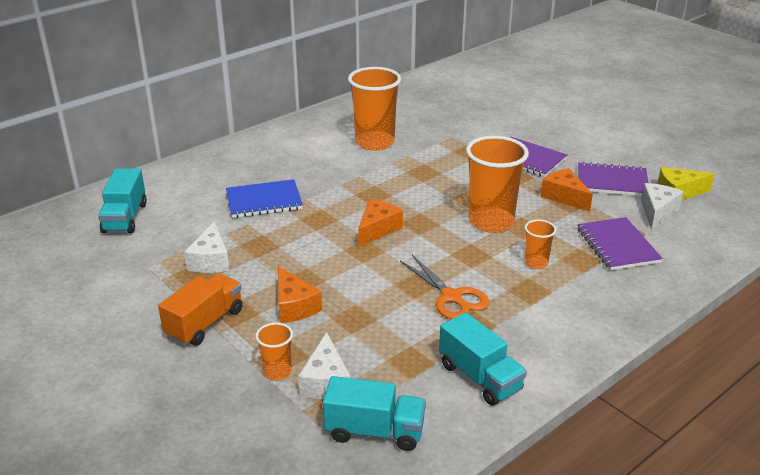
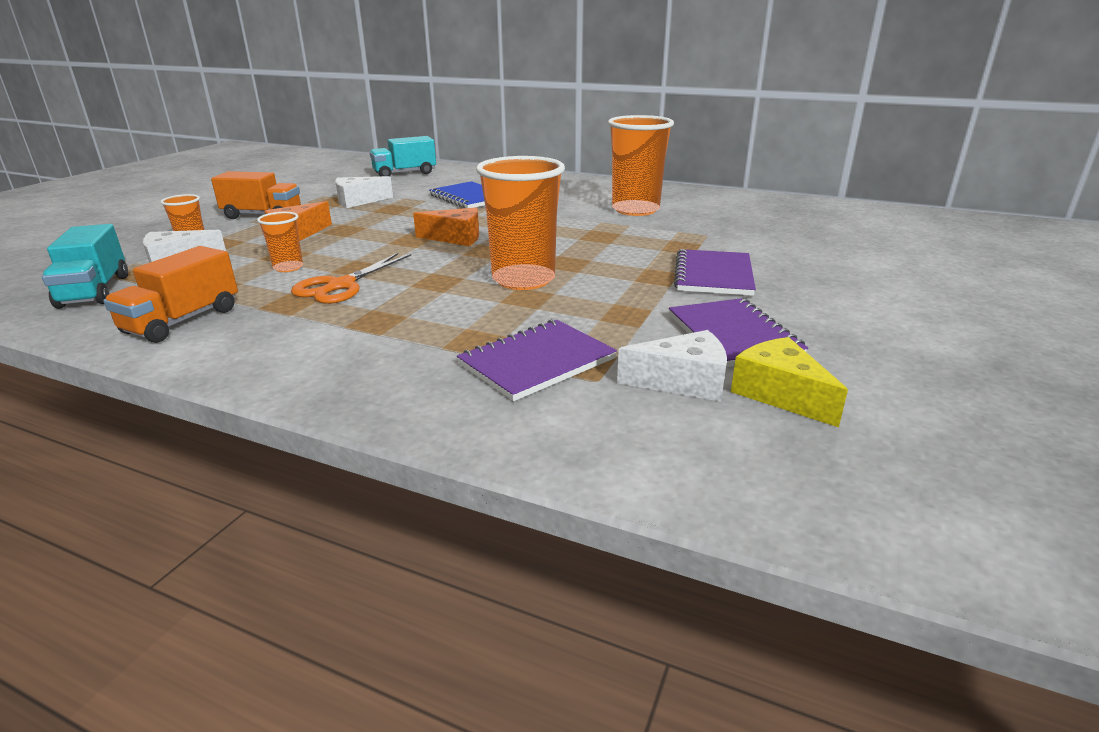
camera: 65 degrees right, 5 degrees down
(480, 377) = (182, 321): turquoise truck -> orange truck
(536, 263) = (445, 316): orange cup -> orange cup (288, 267)
(564, 197) = (639, 309): orange cheese -> none

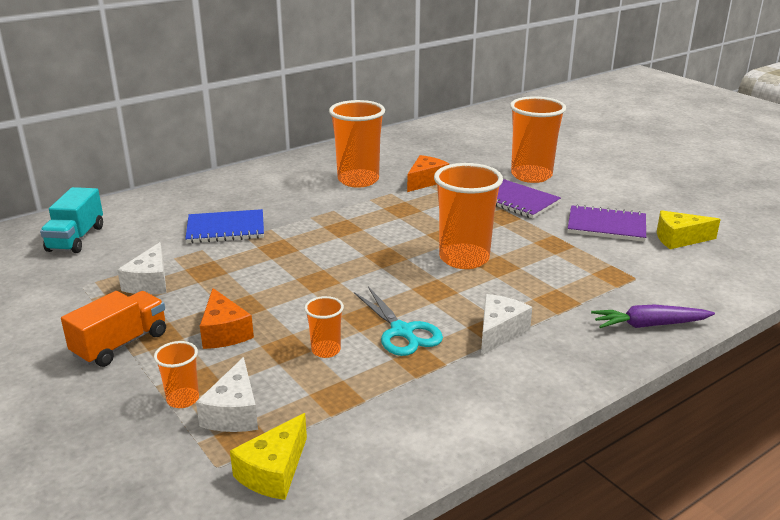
camera: 60 degrees left, 0 degrees up
(95, 291) = (274, 471): turquoise truck -> yellow cheese
(182, 321) = (413, 418): orange truck -> none
(341, 285) = (402, 331): orange scissors -> turquoise scissors
(456, 238) = (338, 261): orange cheese -> orange cheese (425, 181)
(463, 411) = (649, 325): none -> purple carrot
(537, 362) = (601, 288): purple notebook -> none
(683, 382) = (652, 257): white cheese -> white cheese (499, 332)
(803, 269) = (531, 175): none -> orange cup

